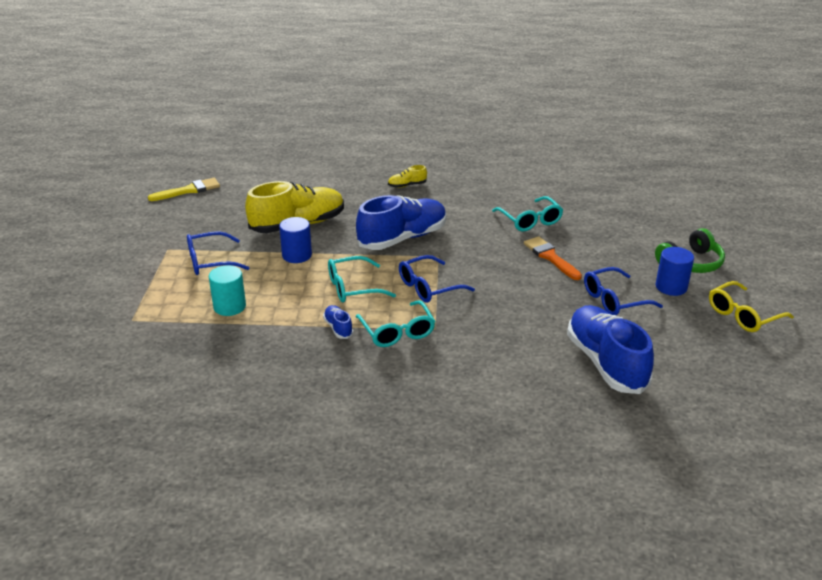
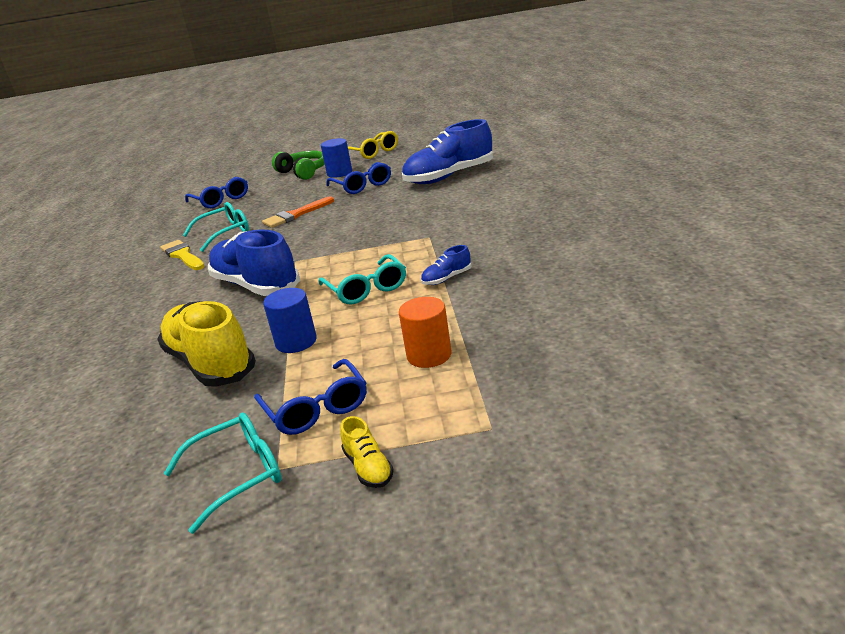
camera: 95 degrees left, 5 degrees down
(188, 190) = (49, 523): yellow brush -> yellow brush (183, 255)
(229, 306) = (429, 355): turquoise cylinder -> orange cylinder
(397, 332) = (441, 250): turquoise glasses -> turquoise glasses (238, 475)
(407, 185) = (118, 311): yellow shoe -> yellow shoe (368, 468)
(428, 287) = (357, 253): blue glasses -> blue glasses (221, 200)

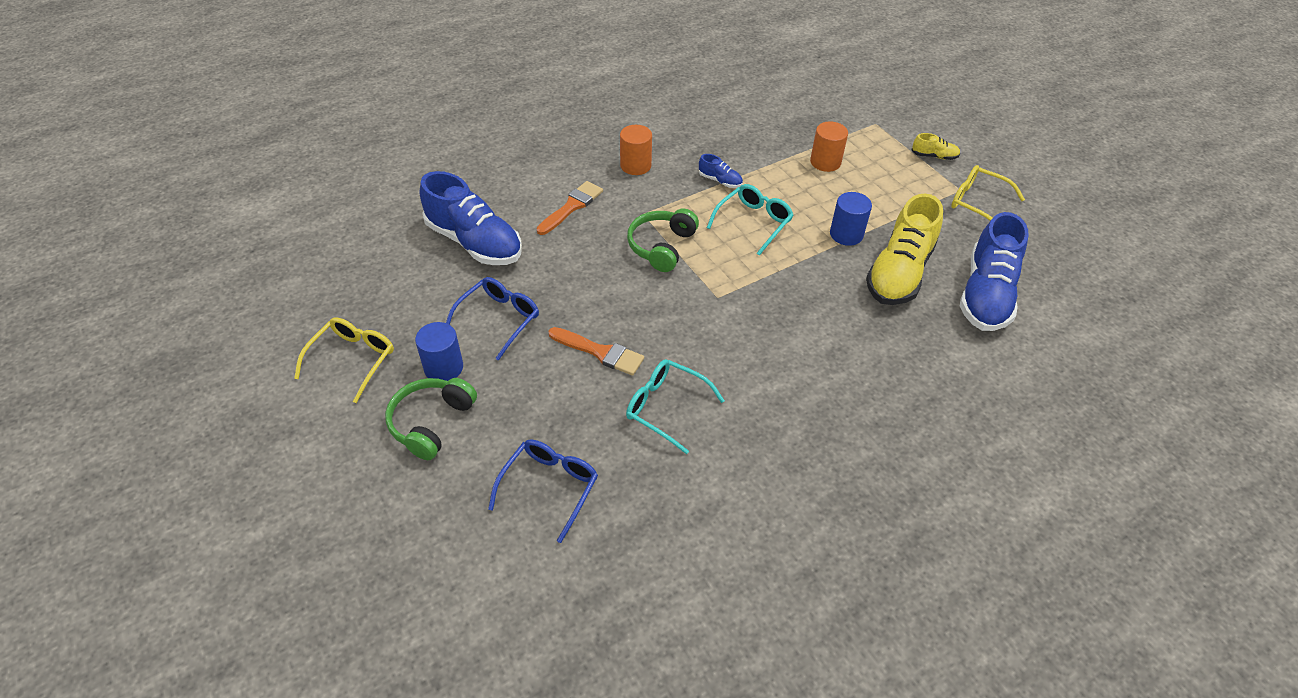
camera: 120 degrees left, 20 degrees up
(183, 255) = (736, 419): yellow brush -> none
(238, 475) = (977, 203): turquoise glasses -> yellow glasses
(256, 286) = (777, 304): blue shoe -> blue shoe (986, 294)
(316, 408) = (906, 193): blue glasses -> none
(368, 468) = (934, 156): yellow shoe -> yellow shoe turned 60 degrees clockwise
(378, 242) = (661, 246): none -> green headphones
(463, 208) = (571, 207): none -> orange brush
(505, 237) = (635, 165): none -> orange cylinder

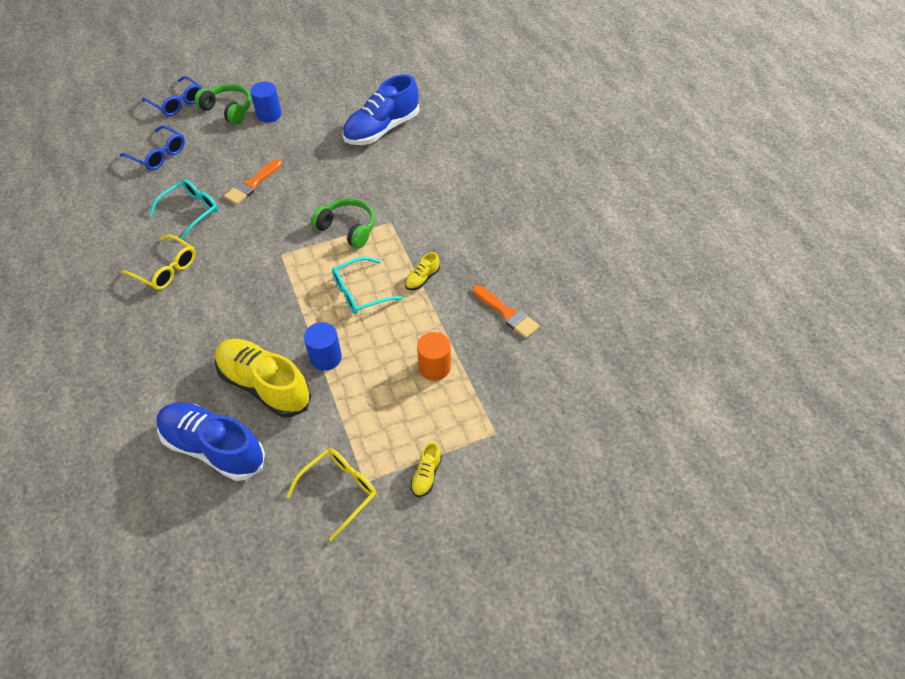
camera: 100 degrees right, 5 degrees up
(353, 360) = (291, 79): yellow glasses -> yellow glasses (166, 269)
(499, 319) = (301, 139): blue glasses -> blue glasses (177, 103)
(571, 207) = (409, 181): orange brush -> orange brush (507, 313)
(635, 165) = (455, 224): orange cylinder -> none
(720, 181) = (422, 278): blue shoe -> yellow shoe
(753, 222) = (360, 292): turquoise glasses -> turquoise glasses turned 105 degrees clockwise

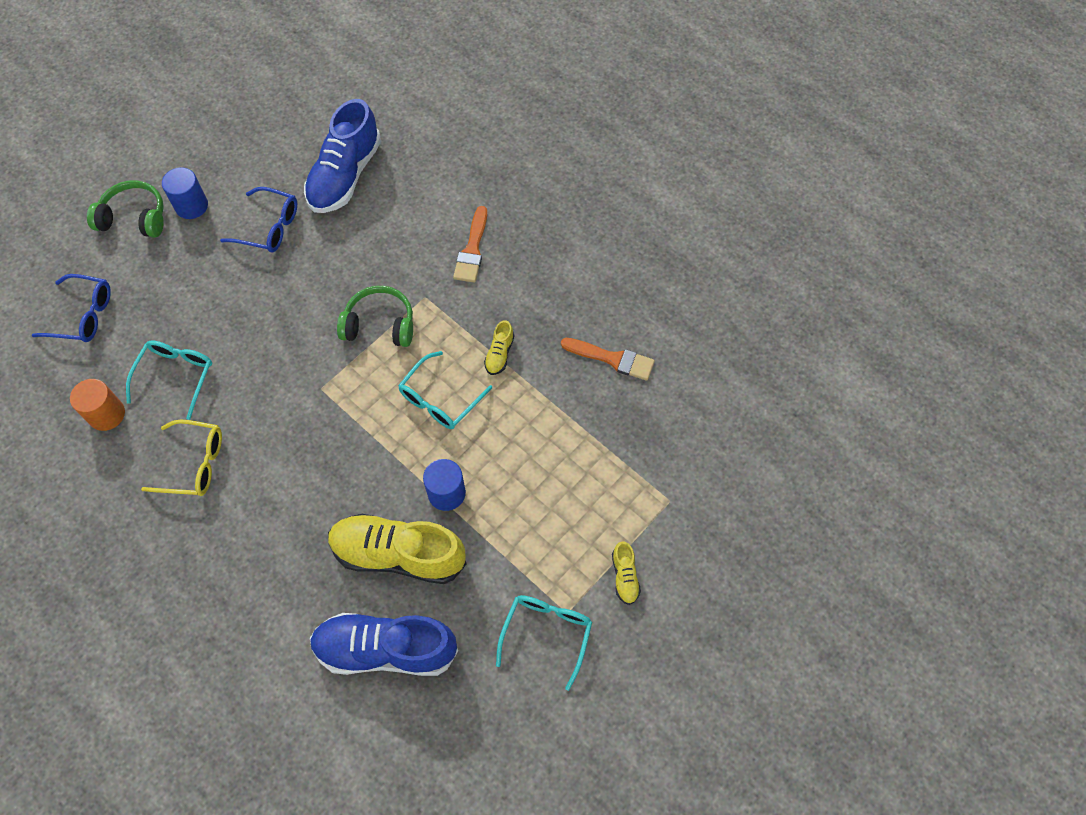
camera: 25 degrees left, 10 degrees up
(177, 103) = (59, 232): blue glasses -> blue glasses (269, 227)
(252, 184) = (230, 310): orange brush -> orange brush (472, 249)
(339, 491) = (546, 634): yellow glasses -> turquoise glasses
(434, 367) = (569, 454): orange cylinder -> orange cylinder (107, 414)

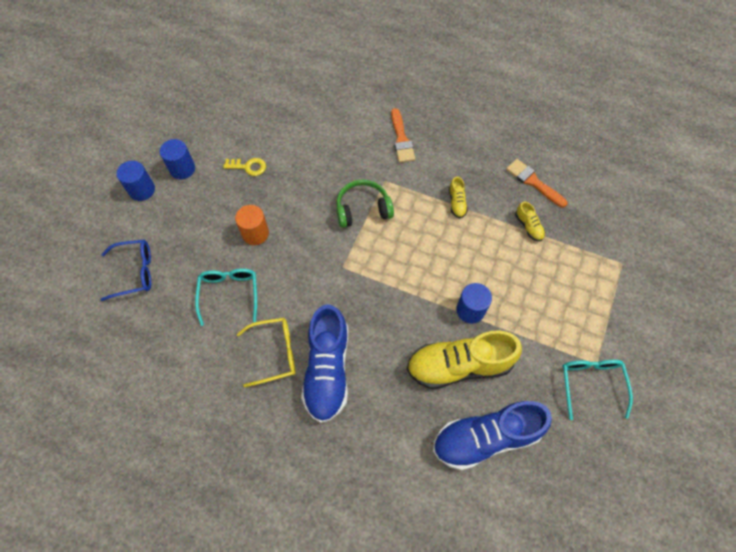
camera: 20 degrees left, 0 degrees up
(107, 414) = (188, 339): orange cylinder -> orange cylinder (255, 233)
(134, 218) = (142, 190): green headphones -> blue cylinder
(269, 227) = (248, 167): blue glasses -> yellow key
(345, 175) = (286, 116): blue shoe -> blue shoe (327, 370)
(440, 399) = (432, 247): turquoise glasses -> none
(612, 359) = (533, 182): orange brush -> orange brush turned 135 degrees counterclockwise
(625, 576) = (621, 324): yellow shoe -> yellow shoe (528, 226)

